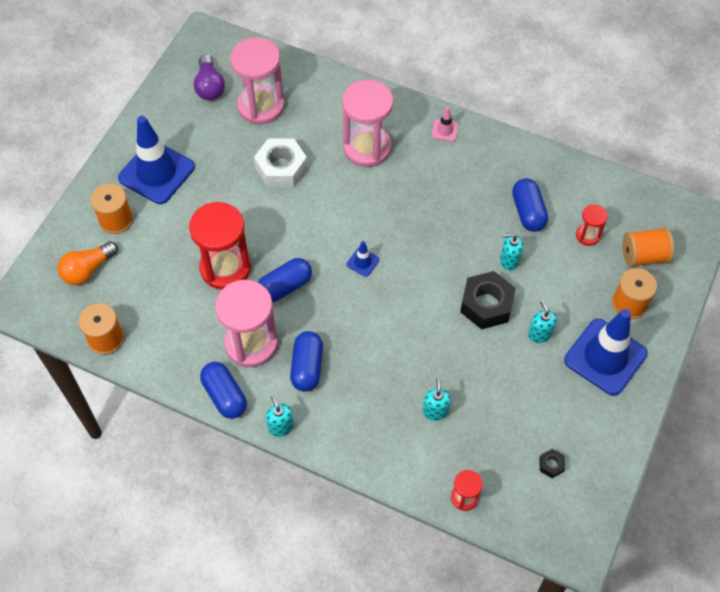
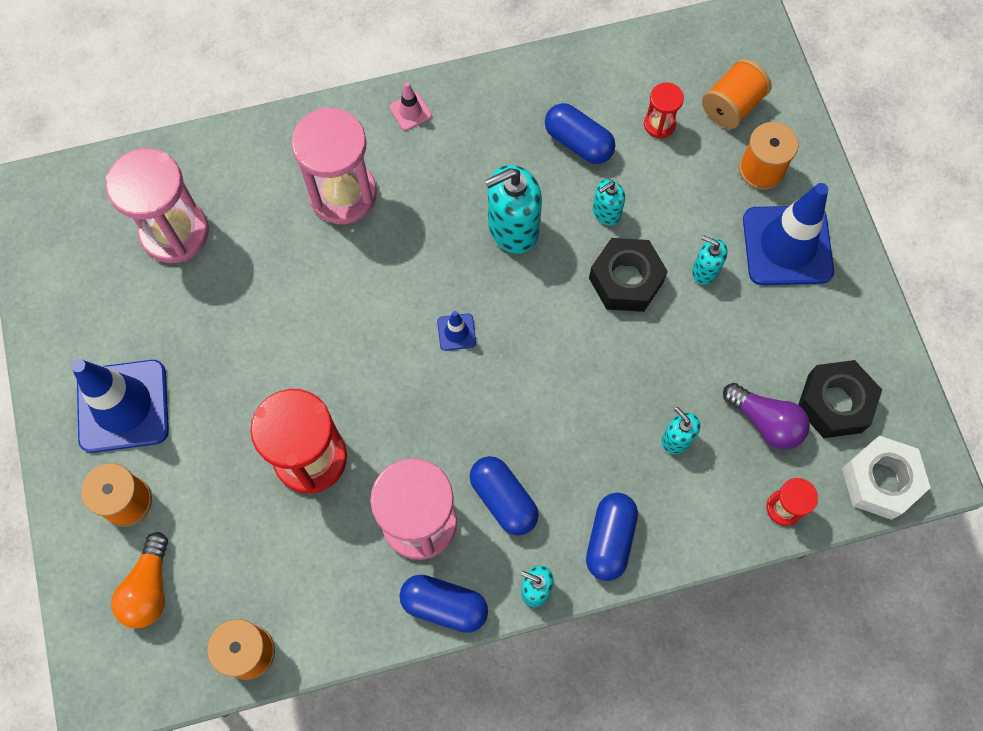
camera: 40 degrees left, 10 degrees up
(209, 87) = (90, 252): purple light bulb -> purple light bulb (765, 422)
(281, 168) = (268, 291): white nut -> white nut (880, 481)
(285, 287) = (397, 427): blue capsule -> blue capsule (610, 540)
(445, 231) = (512, 229): none -> turquoise soap dispenser
(551, 465) = (834, 403): black nut -> black nut, size x2.21

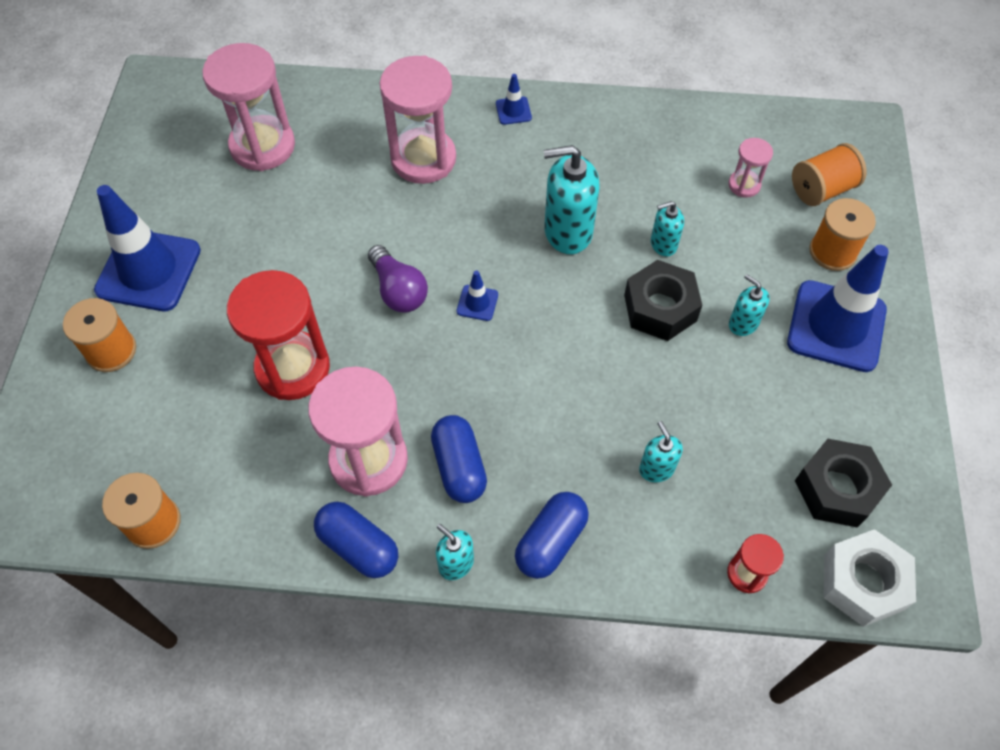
camera: 20 degrees right, 10 degrees down
(149, 588) = (92, 433): orange light bulb -> none
(410, 111) = (513, 111): pink traffic cone -> blue traffic cone
(578, 142) = (659, 178): blue capsule -> none
(659, 124) = (744, 185): red hourglass -> pink hourglass
(765, 422) = (756, 482): purple light bulb -> purple light bulb (398, 290)

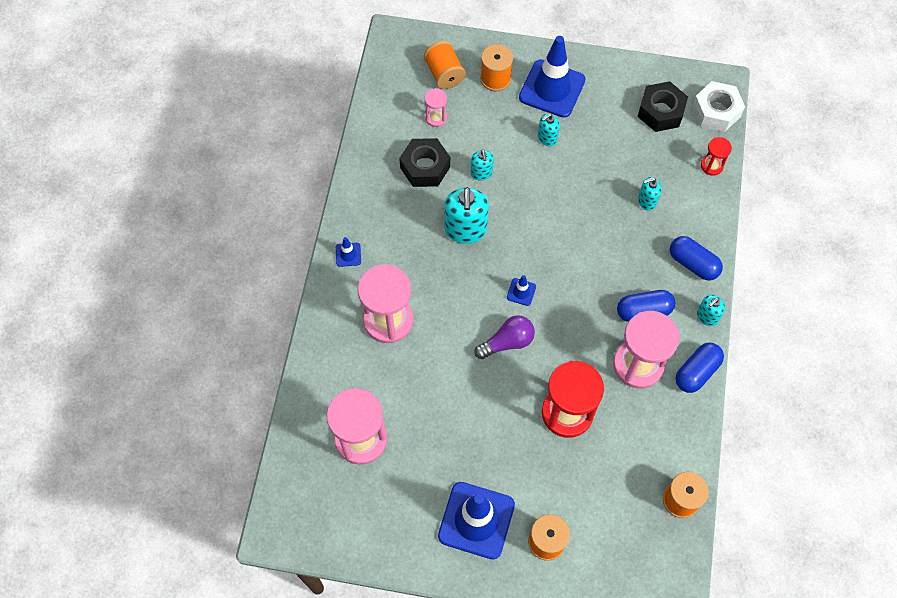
camera: 85 degrees left, 5 degrees up
(660, 308) = (532, 183): black nut -> black nut (425, 167)

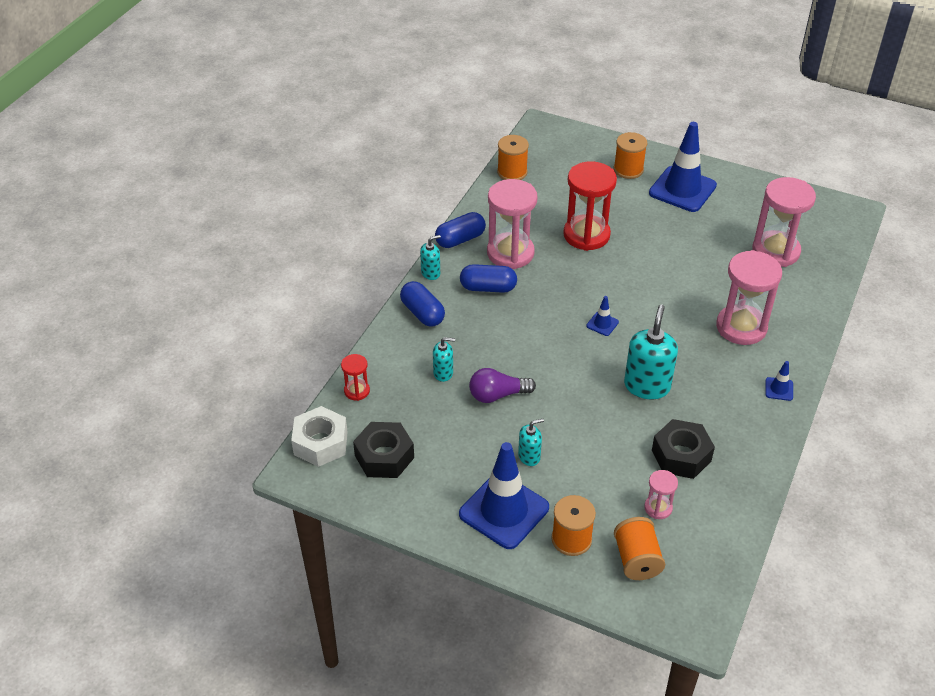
camera: 165 degrees left, 20 degrees down
(481, 173) = (616, 436): turquoise soap dispenser -> none
(507, 342) = (627, 290): purple light bulb -> purple light bulb (497, 395)

